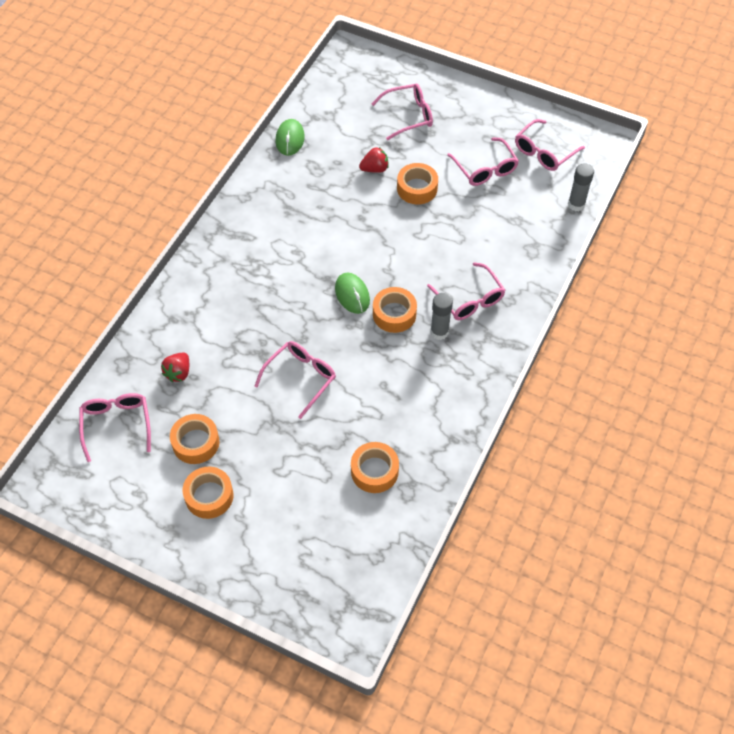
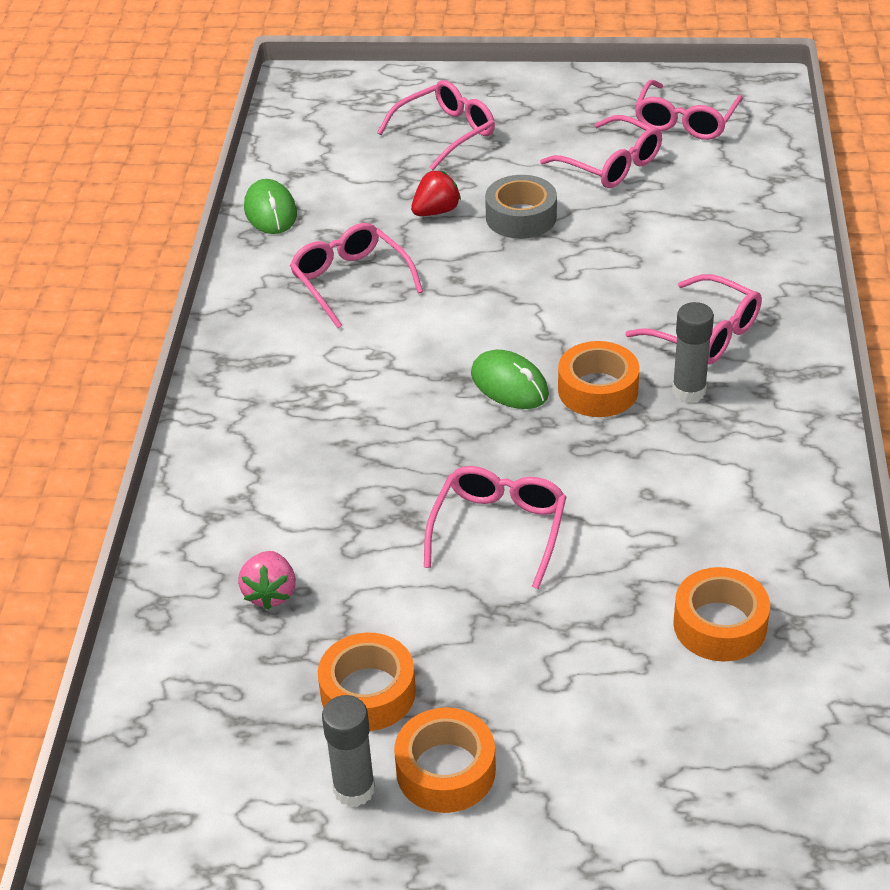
camera: 20 degrees left, 15 degrees down
(116, 425) = (198, 715): pink glasses -> pink glasses (350, 281)
(178, 373) = (270, 593): red strawberry -> pink strawberry
(417, 188) = (521, 217): orange tape -> grey tape
(576, 204) = (780, 169): grey glue stick -> grey glue stick (354, 789)

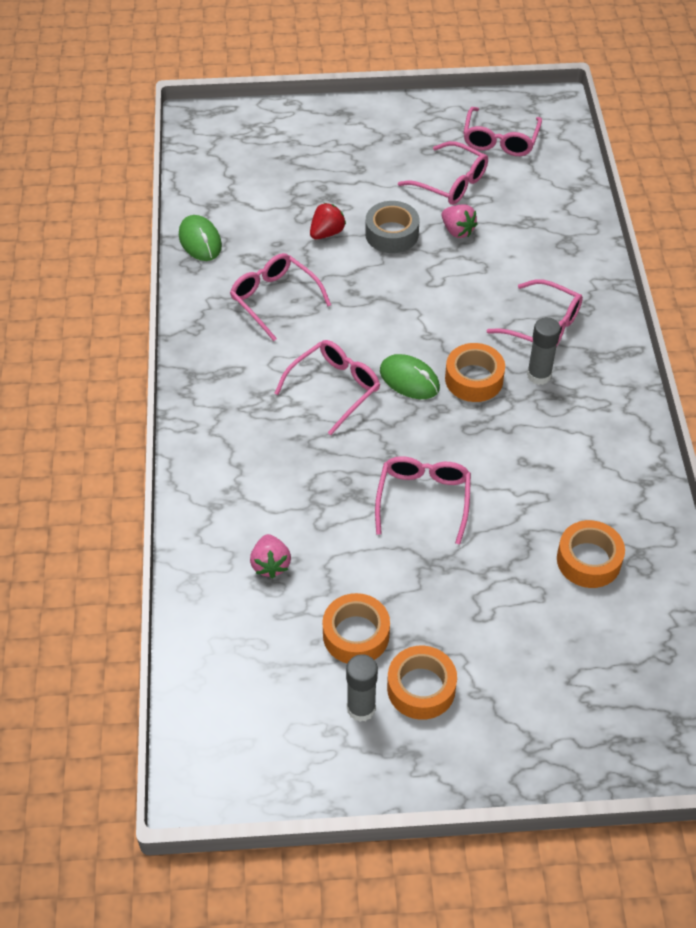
camera: 10 degrees left, 10 degrees up
(446, 133) = (320, 161): pink glasses -> pink glasses (334, 388)
(609, 218) = (457, 231): none -> pink strawberry

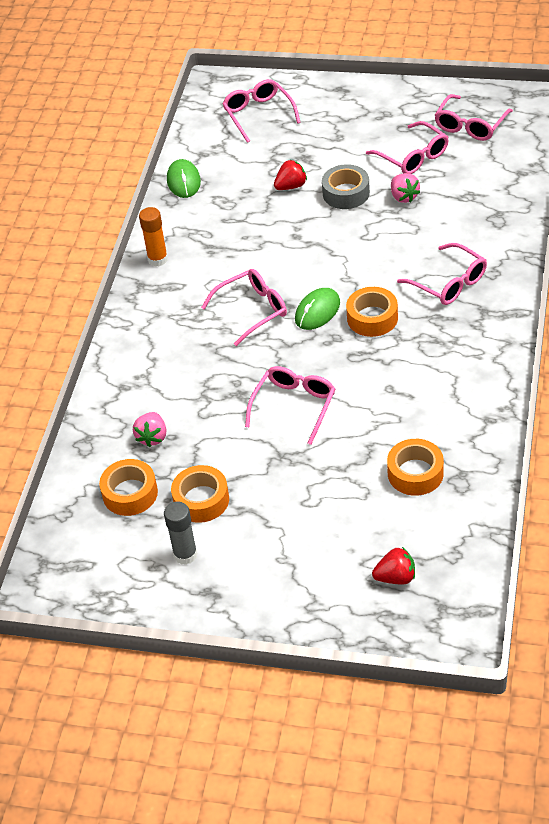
camera: 20 degrees right, 5 degrees down
(202, 340) = (158, 259): none -> orange glue stick
(274, 299) = (228, 234): pink glasses -> pink glasses (258, 114)
(409, 380) = (317, 311): green mouse -> green mouse turned 75 degrees clockwise
(421, 688) = (239, 548): orange tape -> orange tape (130, 493)
(539, 375) = (429, 322): grey glue stick -> none
(613, 693) = (396, 577): none -> red strawberry

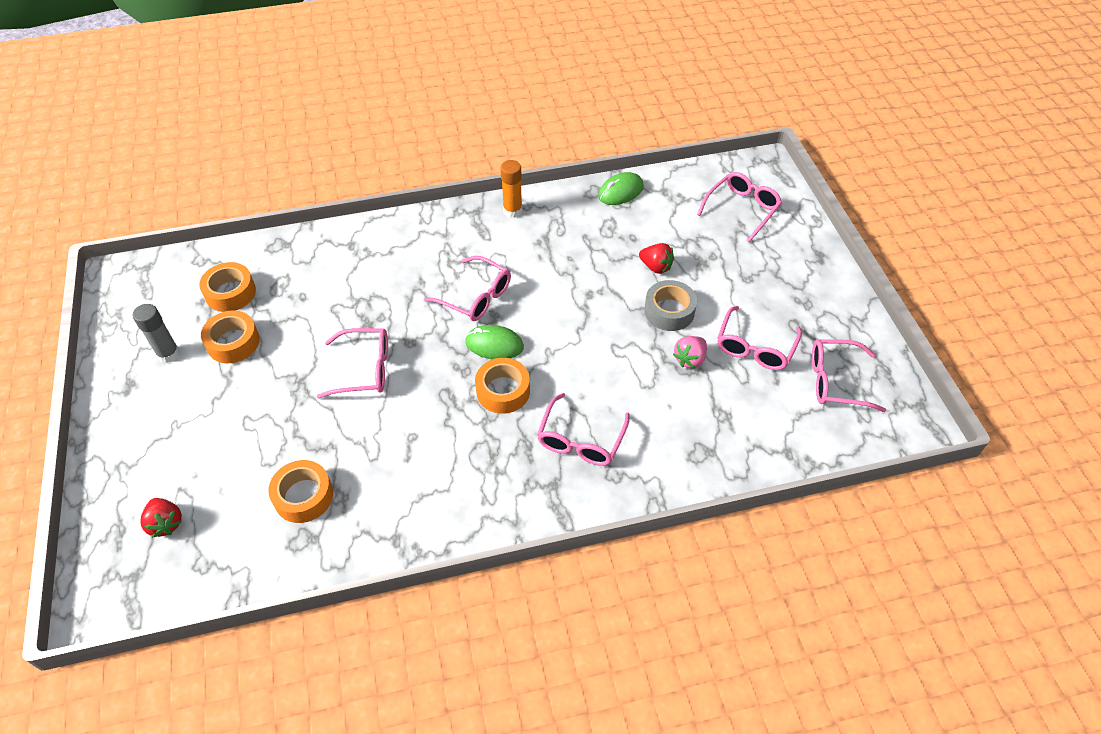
camera: 60 degrees right, 5 degrees up
(152, 437) = (298, 284): pink strawberry -> none

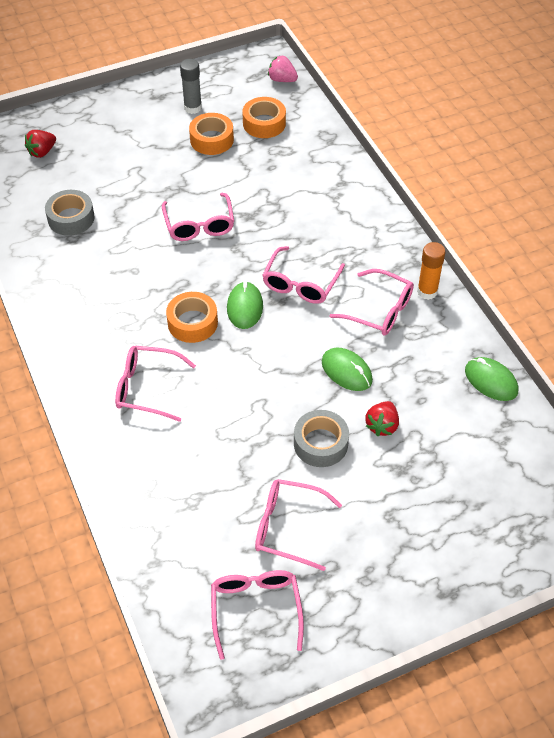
camera: 80 degrees right, 0 degrees up
(303, 496) = (71, 218): orange tape -> grey tape
(592, 280) = (346, 371): none -> green mouse
(690, 359) = (259, 467): pink strawberry -> pink strawberry (282, 80)
(742, 209) = (504, 505): pink glasses -> pink glasses (379, 310)

